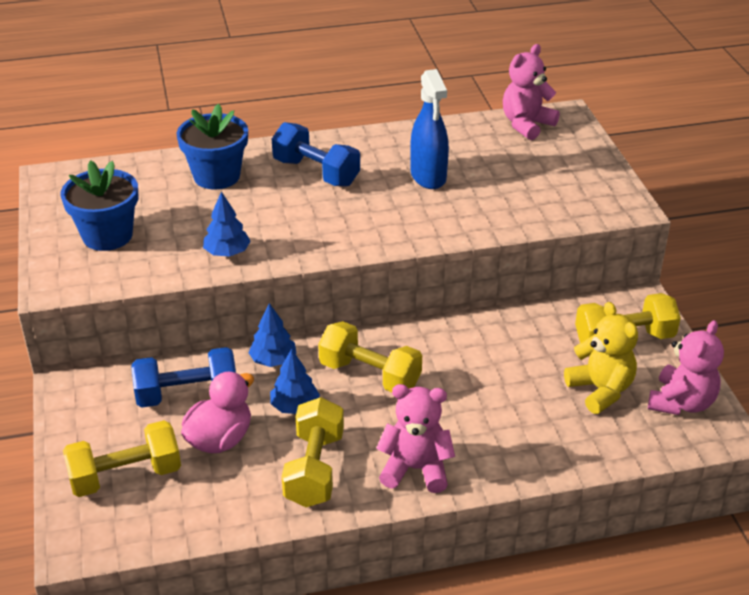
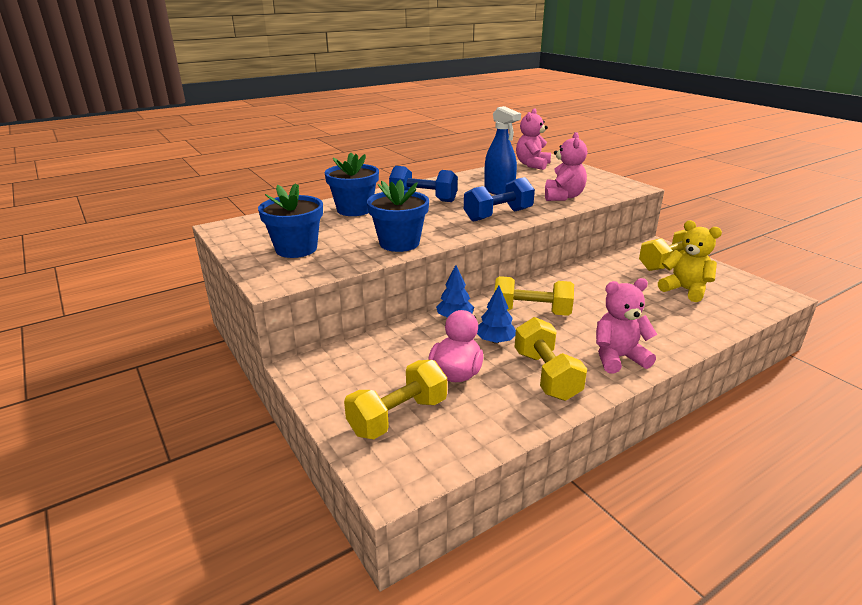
camera: 20 degrees left, 10 degrees down
(187, 395) = (406, 351): blue dumbbell -> blue dumbbell (498, 215)
(227, 252) = (399, 243): blue tree -> blue flower pot
(681, 402) = (738, 286): pink teddy bear -> pink teddy bear (563, 197)

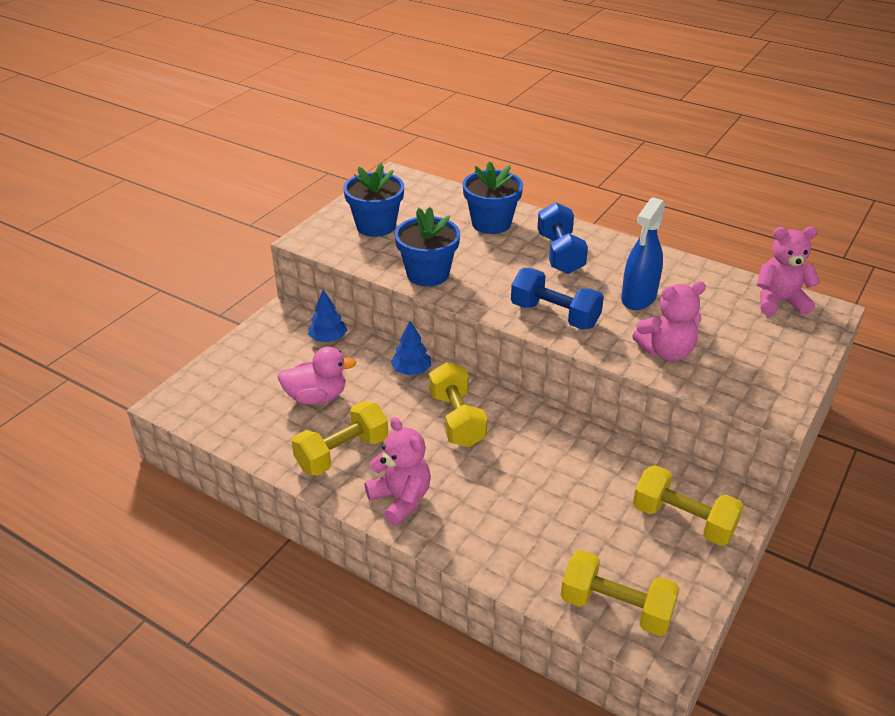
camera: 65 degrees right, 10 degrees up
(398, 417) = (242, 383): yellow dumbbell -> yellow dumbbell (616, 608)
(495, 341) = (384, 407): blue tree -> blue tree (328, 338)
(685, 290) = (608, 543): yellow teddy bear -> none

